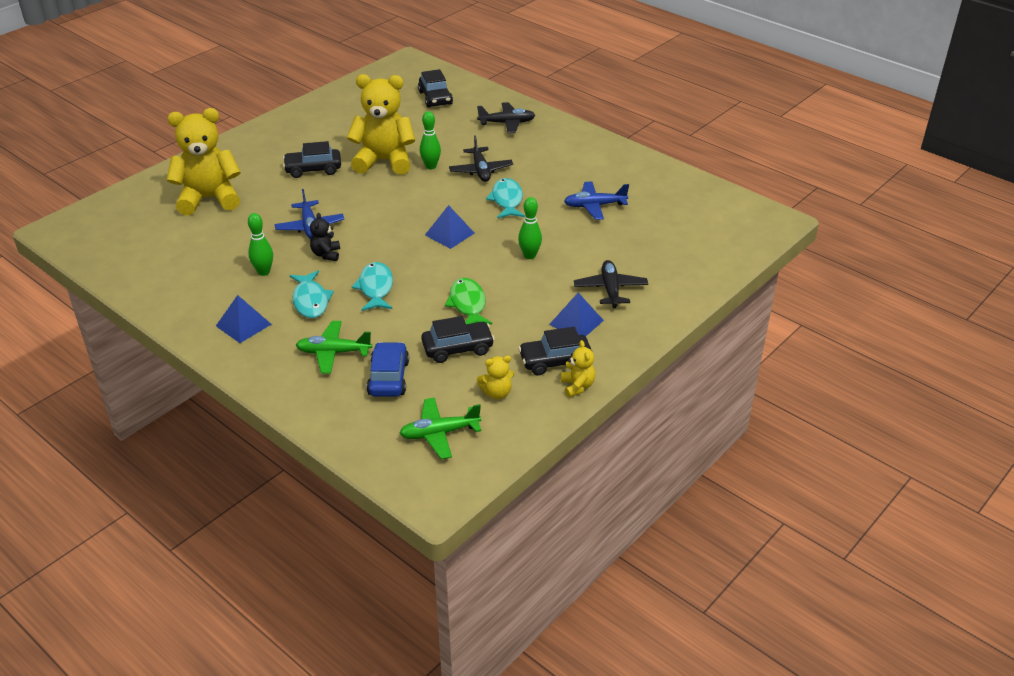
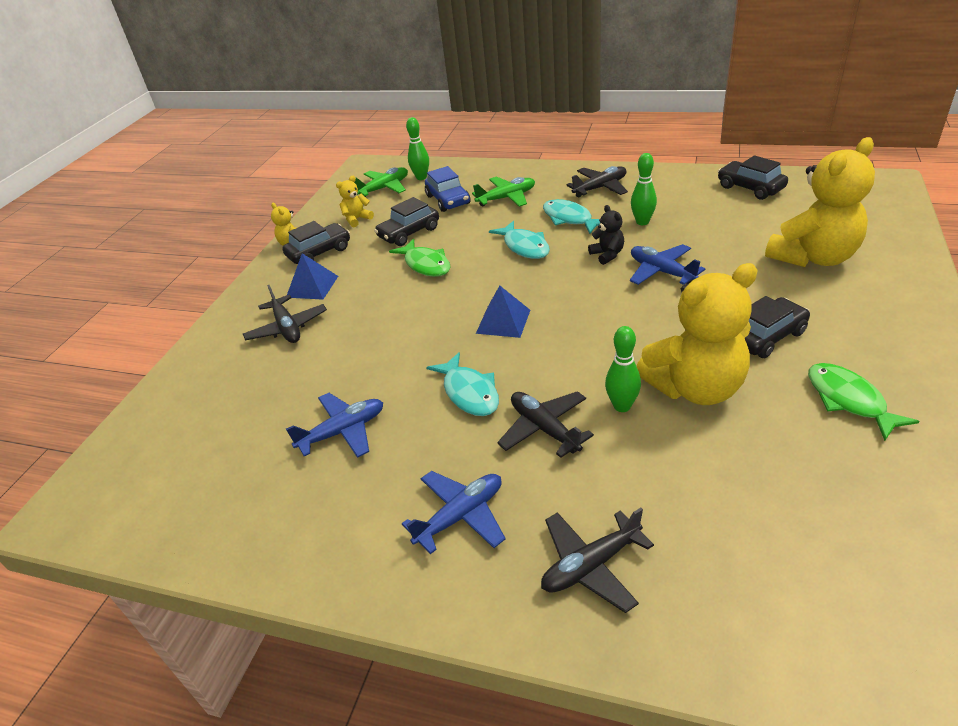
camera: 160 degrees right, 0 degrees up
(243, 325) = (600, 188): blue pyramid -> black plane
(323, 133) = (849, 400): none -> green fish
(435, 98) = (796, 583): black car -> black car (750, 188)
(529, 255) = (393, 331): green bowling pin -> green bowling pin (421, 177)
(551, 153) = (460, 516): none -> blue plane

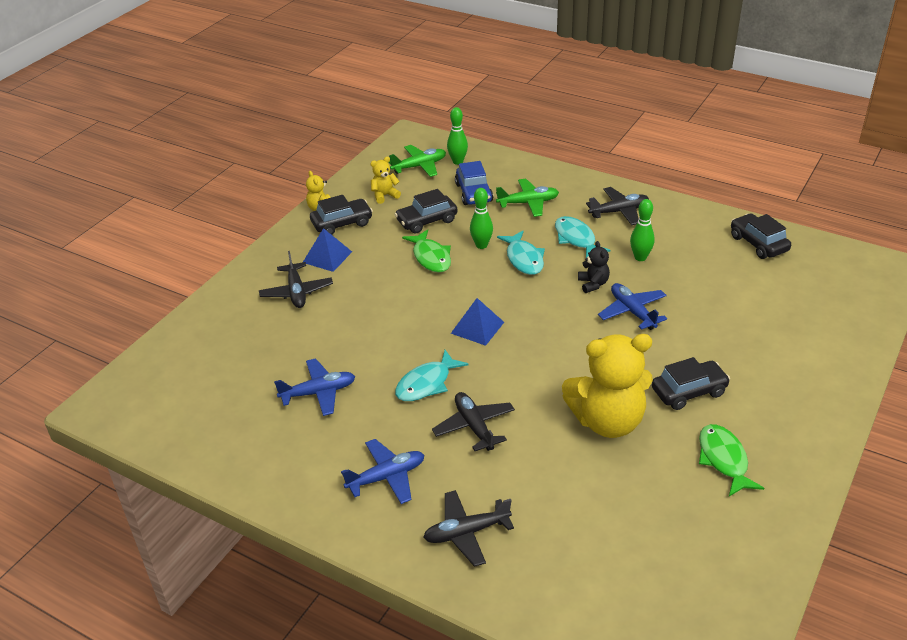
camera: 10 degrees right, 0 degrees up
(469, 392) = (426, 383): turquoise fish -> turquoise fish turned 60 degrees clockwise
(622, 406) = (542, 423): green bowling pin -> green bowling pin (481, 245)
(813, 257) = (773, 328): yellow teddy bear -> none

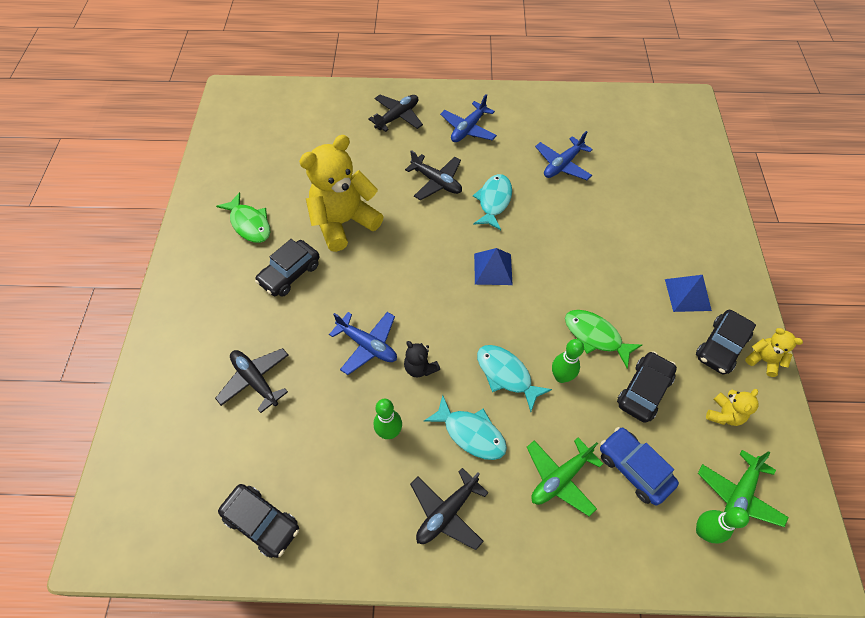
camera: 150 degrees right, 20 degrees up
(296, 292) = (670, 243): black plane -> black plane (255, 380)

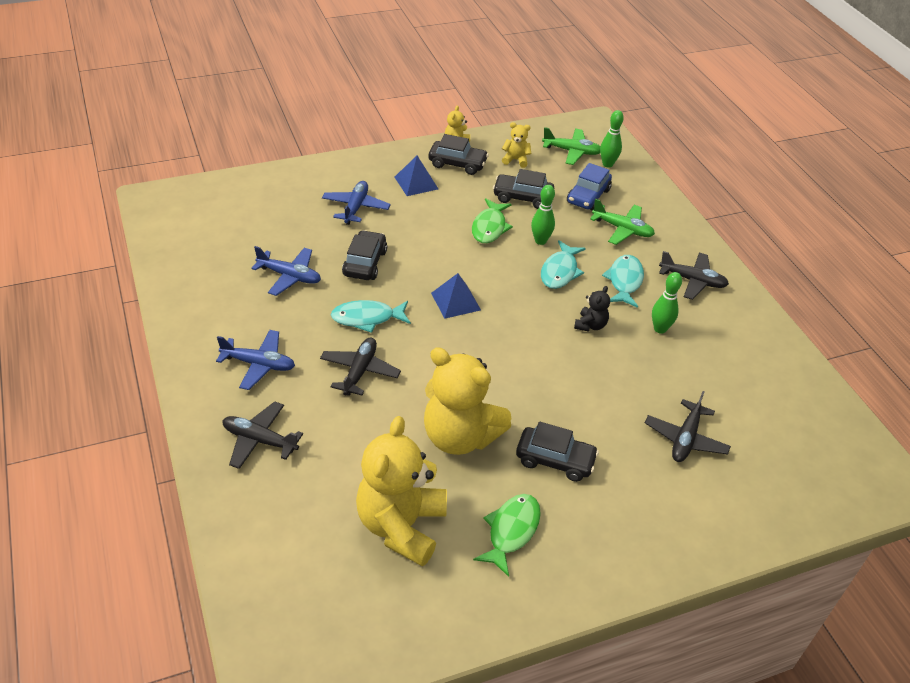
camera: 115 degrees left, 15 degrees down
(262, 522) = (788, 383): black car -> black car (365, 263)
(290, 168) = (401, 526): none -> yellow teddy bear
(367, 345) = (593, 367): blue plane -> blue plane (355, 207)

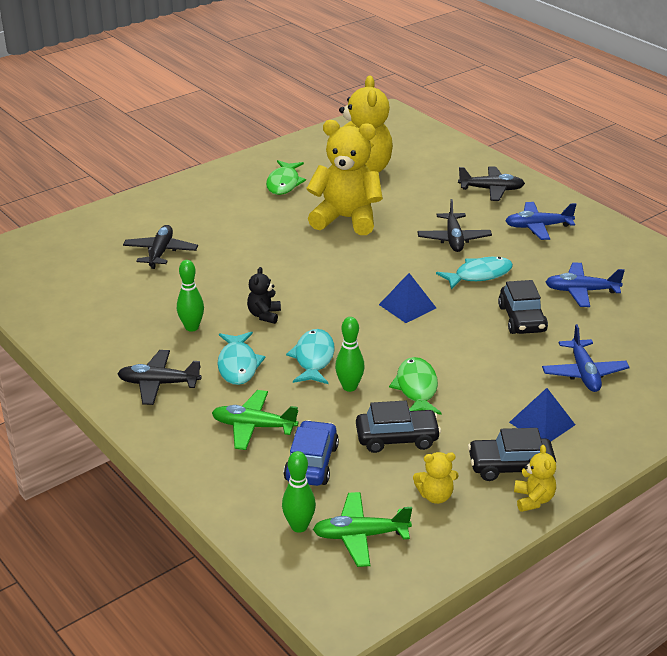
camera: 165 degrees right, 10 degrees down
(555, 460) = (266, 221): black car -> none

